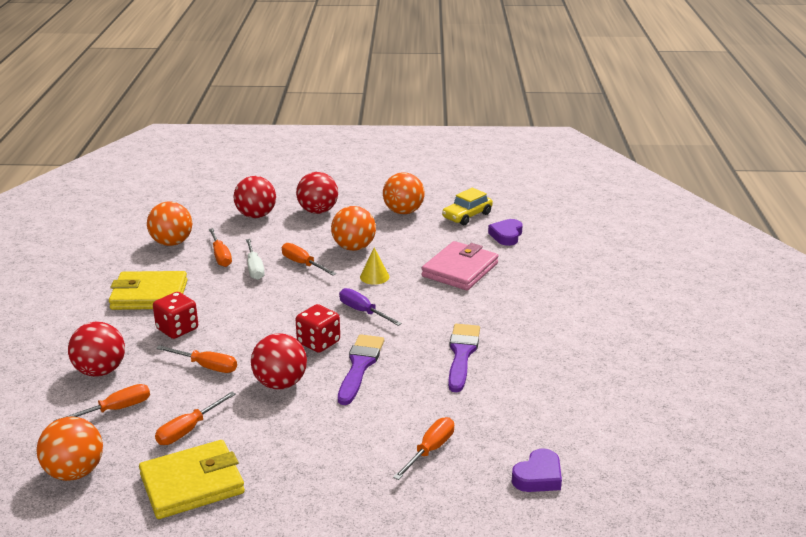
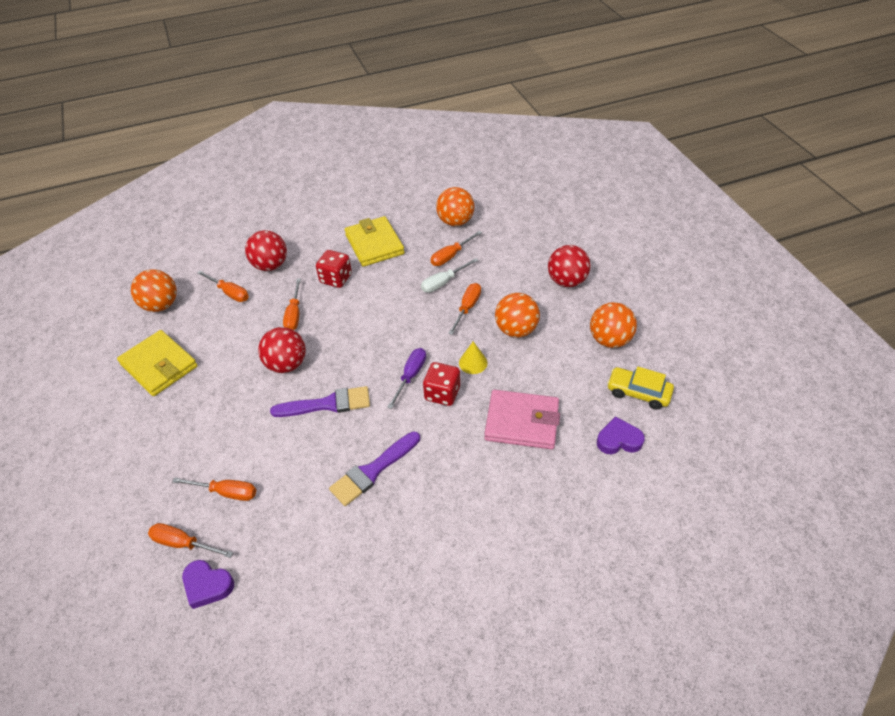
camera: 70 degrees right, 20 degrees up
(188, 430) = (216, 338): orange screwdriver -> orange screwdriver (183, 543)
(256, 215) = (531, 247): red ball -> none
(318, 342) = (351, 365): red dice -> red dice (442, 393)
(462, 354) = (373, 471): purple brush -> purple brush turned 150 degrees clockwise

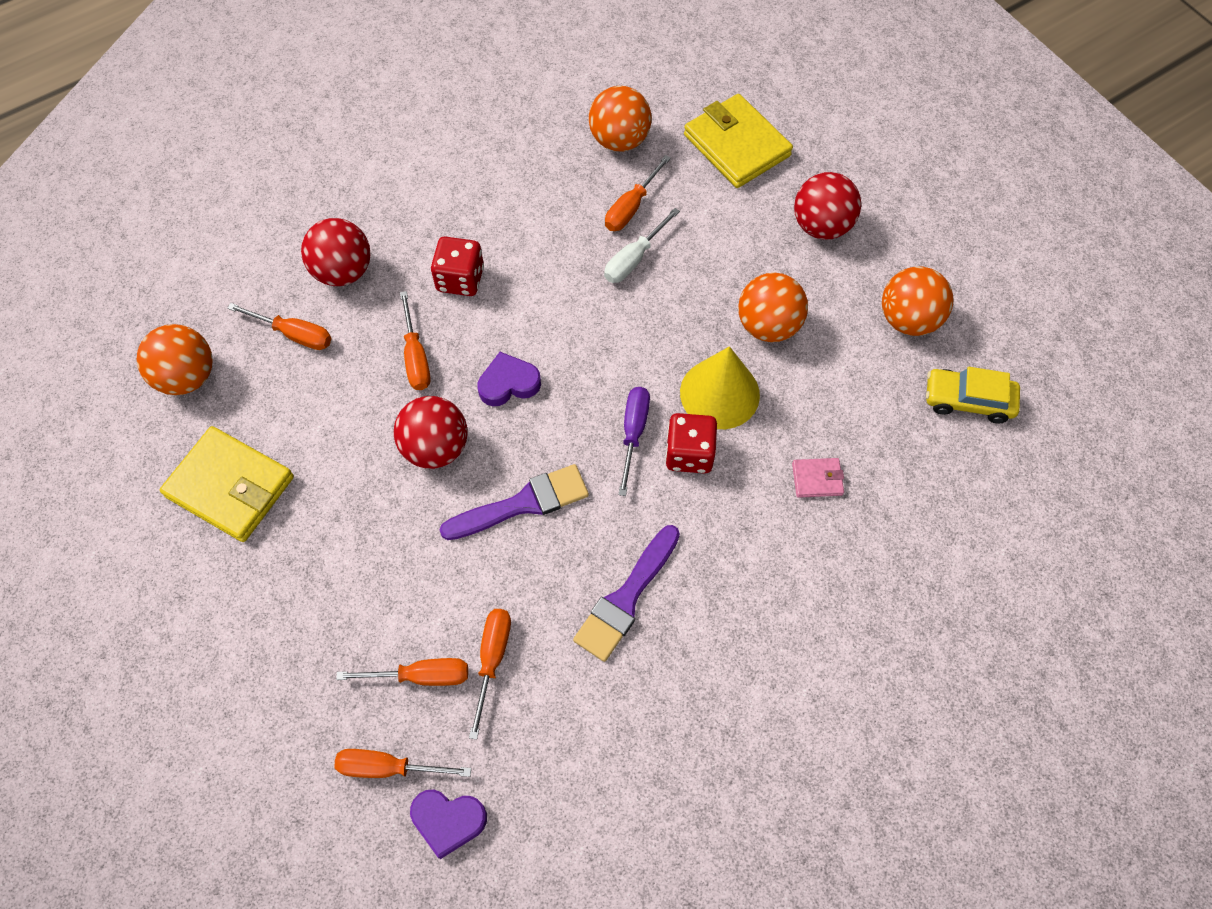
camera: 15 degrees left, 15 degrees up
(374, 244) = (502, 204): yellow wallet -> yellow wallet (736, 145)
(467, 308) = (684, 299): orange screwdriver -> orange screwdriver (492, 660)
(473, 362) = (719, 393): yellow cone -> yellow cone, size x1.83
(522, 422) = (817, 479): pink wallet -> pink wallet, size x0.46
(618, 440) = (957, 481): purple heart -> purple heart (508, 383)

